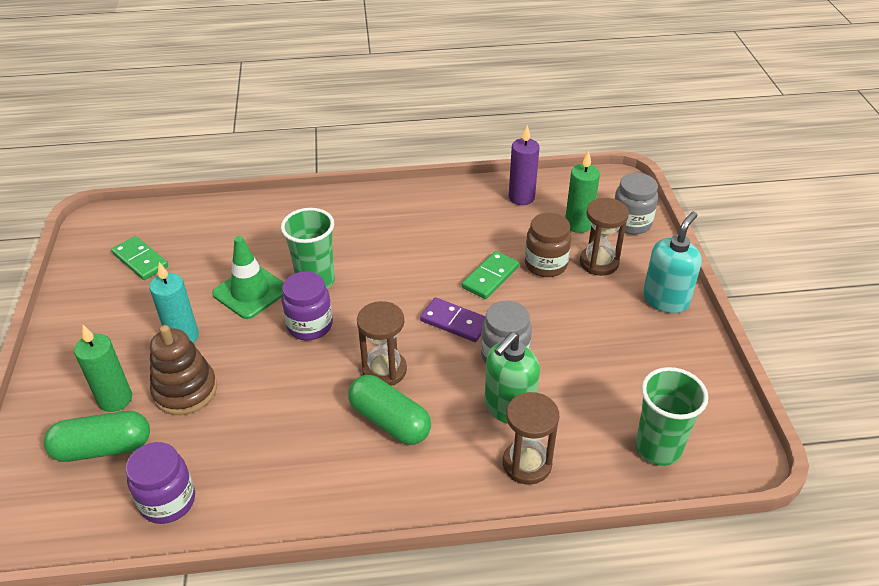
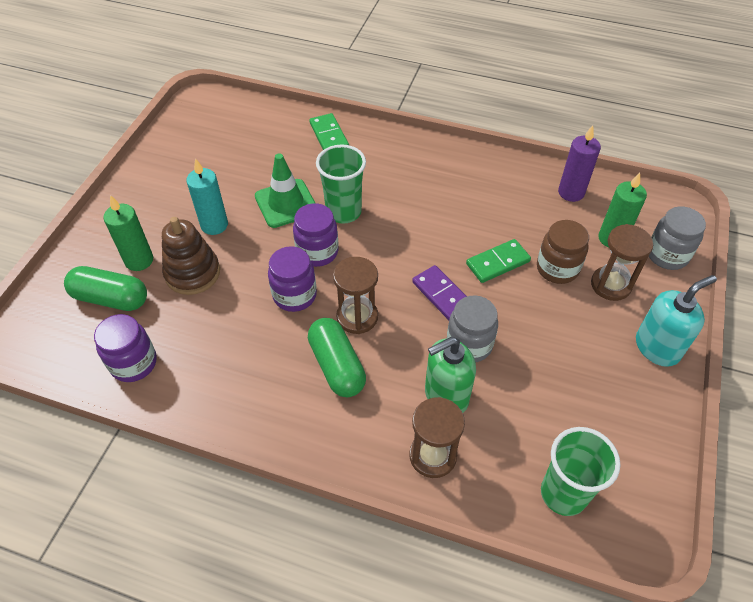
camera: 25 degrees right, 10 degrees up
(140, 260) = (216, 145): green domino -> green domino (329, 135)
(309, 373) = (294, 295): none -> purple jar

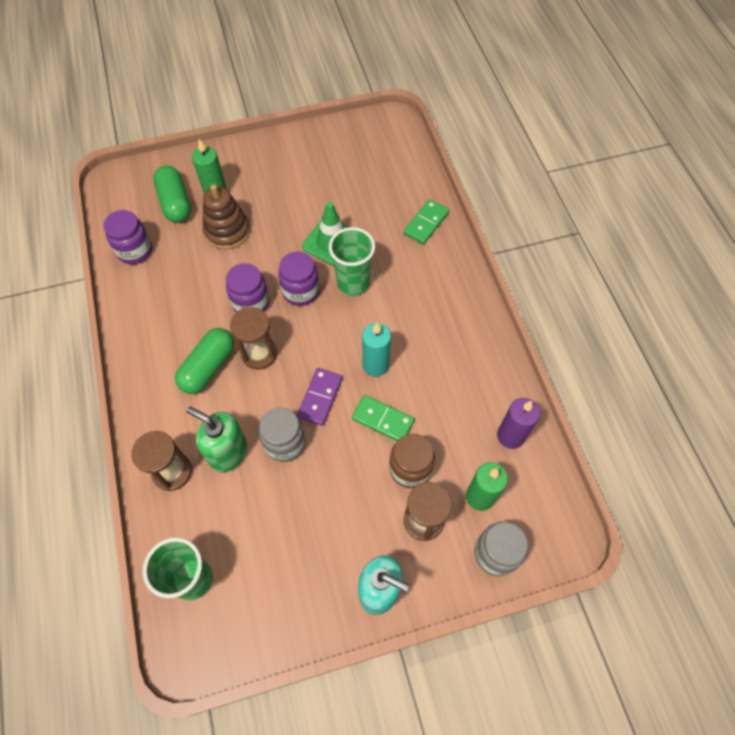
camera: 55 degrees right, 10 degrees up
(214, 225) = (278, 214): turquoise candle -> turquoise candle (375, 365)

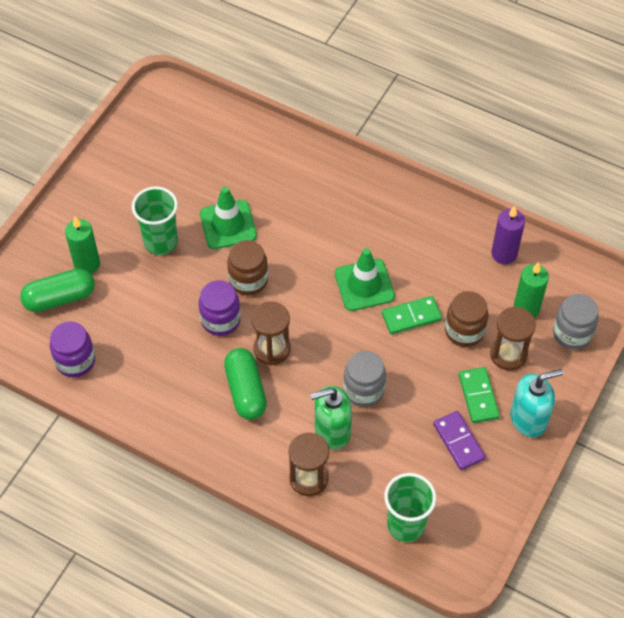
camera: 45 degrees left, 5 degrees down
(175, 203) = (60, 298): green capsule -> green capsule turned 45 degrees counterclockwise
(227, 231) = (133, 284): brown stacking toy -> none
(301, 291) = (248, 280): purple jar -> brown jar
(320, 397) = (352, 340): purple domino -> purple domino (459, 441)
(353, 283) = (280, 242): green cup -> green cup (160, 242)
(375, 365) = (364, 285): turquoise candle -> green traffic cone
(426, 223) = (283, 153): green domino -> green domino (478, 396)

